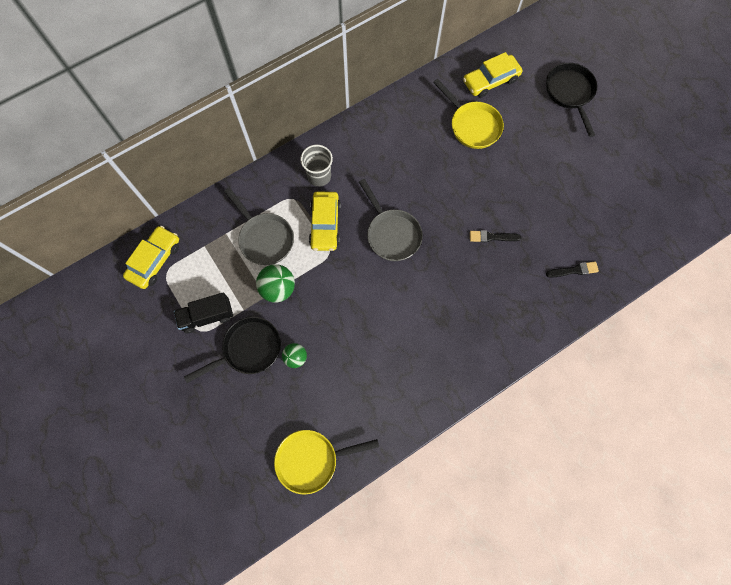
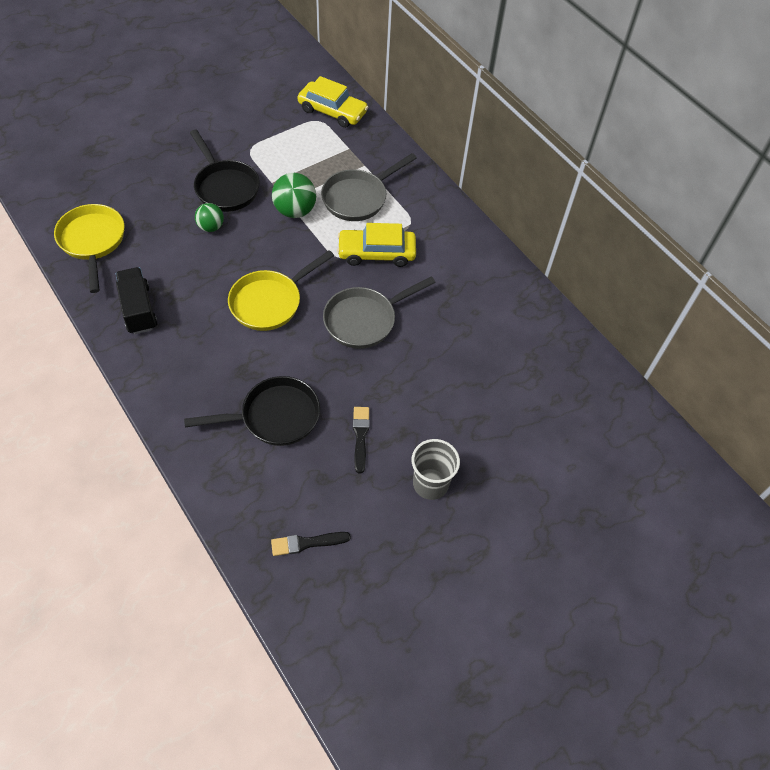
camera: 85 degrees right, 15 degrees down
(207, 316) = (266, 153): black truck -> black truck (138, 309)
(319, 176) = (442, 247): grey cup -> grey cup (430, 484)
(472, 125) = (538, 421): yellow pan -> yellow pan (270, 302)
(490, 80) = (620, 450): yellow car -> none
(570, 93) = (618, 567): black pan -> black pan (274, 417)
(574, 270) = (307, 543): black brush -> black brush turned 90 degrees clockwise

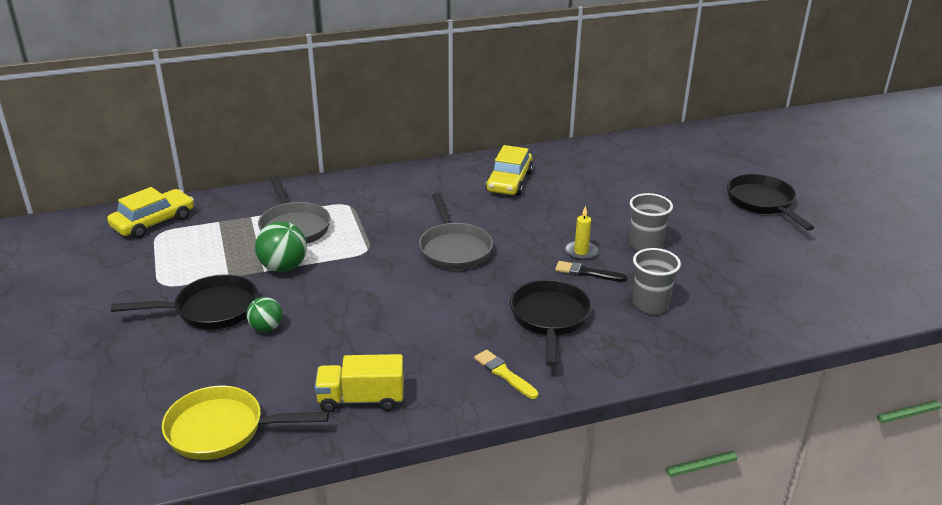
camera: 70 degrees left, 25 degrees down
(138, 309) = (361, 399): black truck -> yellow truck
(188, 396) = (504, 374): none -> yellow brush
(270, 302) = (401, 301): yellow pan -> none
(307, 543) = (695, 320): black brush -> none
(321, 499) = (650, 305): none -> grey cup
(376, 253) = (374, 229): yellow car -> yellow car (509, 182)
(396, 425) = (581, 252): none -> yellow candle
(578, 606) = (762, 203): none -> black pan

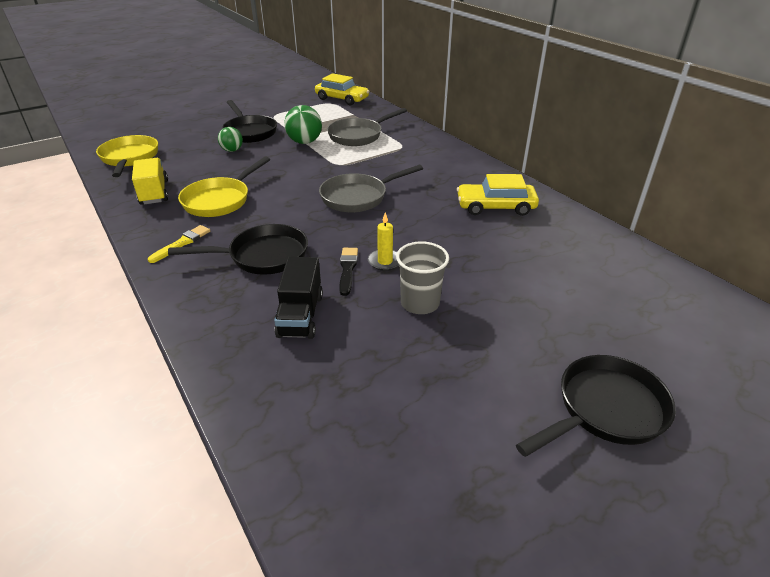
camera: 75 degrees right, 5 degrees up
(412, 343) = (220, 200): none -> yellow pan
(650, 305) = (300, 315): grey cup -> black truck

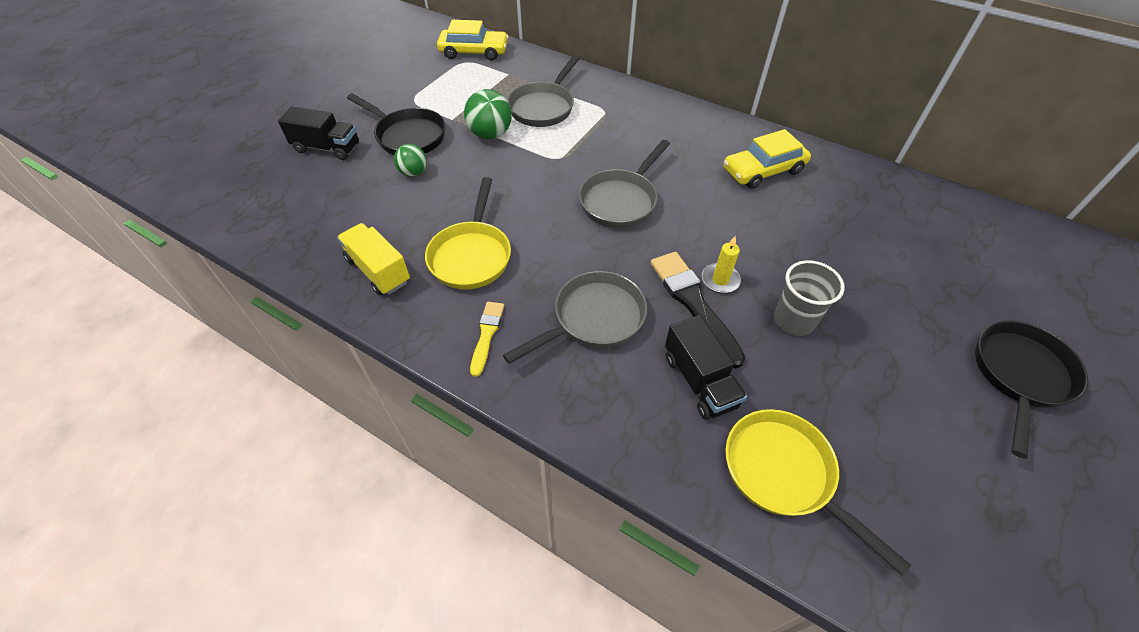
camera: 25 degrees left, 15 degrees up
(129, 158) = (289, 225): yellow pan -> yellow pan (784, 474)
(194, 127) = (327, 148): none -> black truck
(262, 256) = (593, 319): black pan -> grey pan
(347, 269) = (693, 303): black brush -> black brush, size x1.74

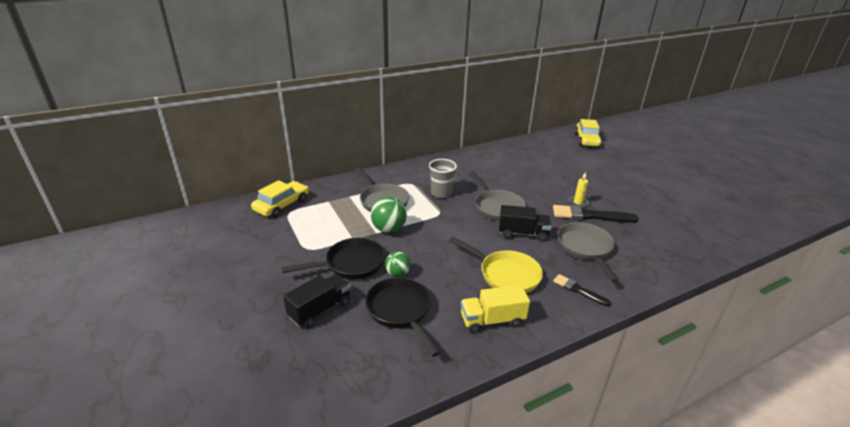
camera: 60 degrees left, 20 degrees down
(487, 335) = (579, 290): yellow brush -> black brush
(699, 381) = (642, 233): black truck -> black truck (522, 233)
(763, 170) = (507, 162): yellow car -> yellow car (587, 140)
(784, 474) = (702, 233): yellow pan -> none
(793, 320) = (614, 195): grey cup -> grey cup (441, 193)
(1019, 376) = (665, 164): black pan -> black pan (401, 311)

